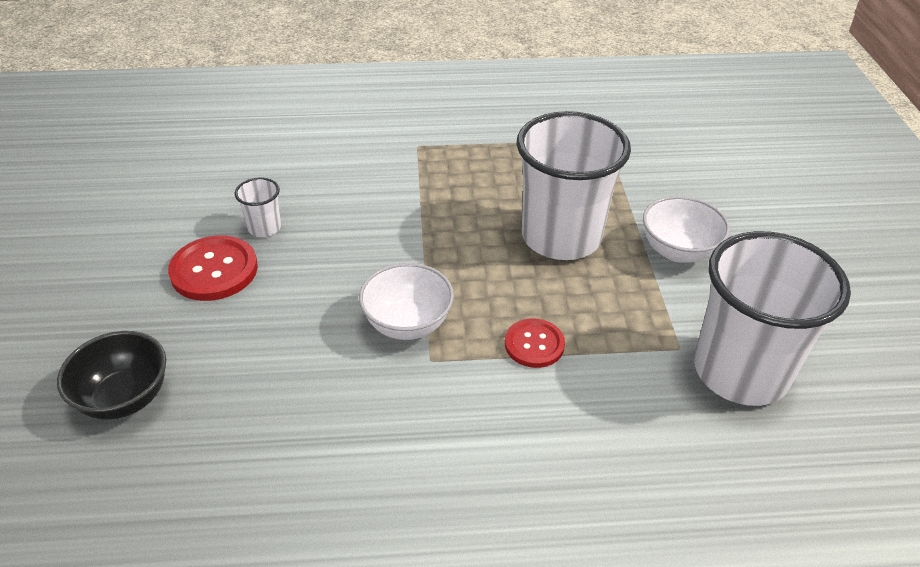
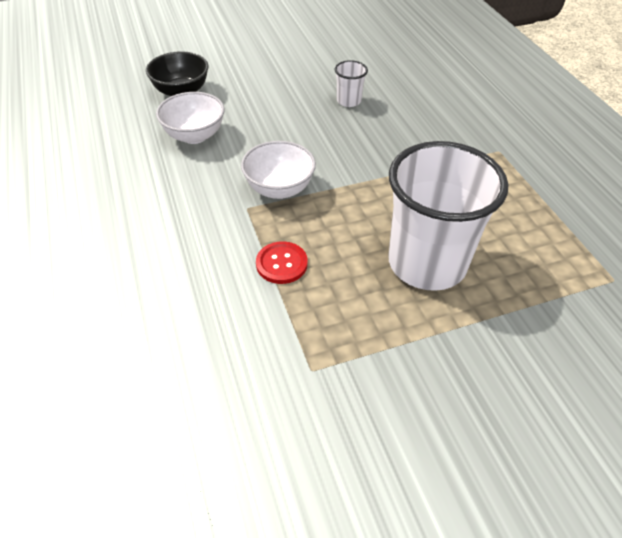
camera: 75 degrees right, 5 degrees up
(214, 270) = (297, 92): red button -> none
(678, 251) = (456, 360): white bowl -> white bowl (194, 136)
(740, 372) = (295, 425): white cup -> none

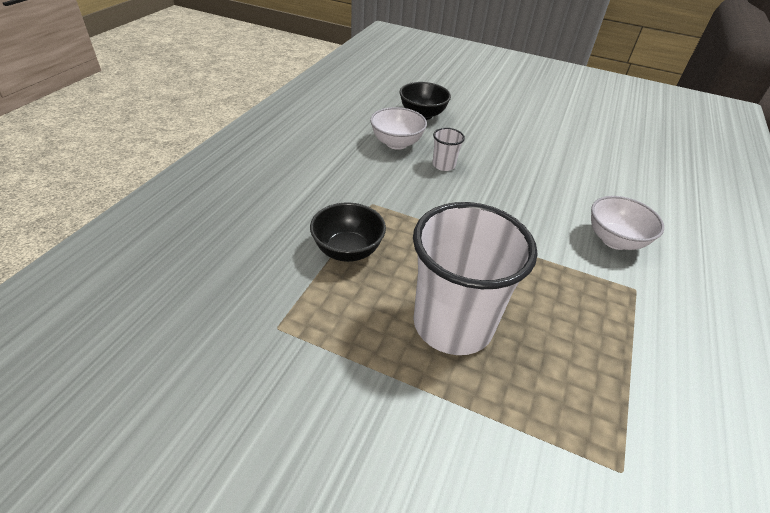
camera: 40 degrees right, 5 degrees down
(279, 189) = (409, 205): white bowl -> white bowl (614, 240)
(281, 264) = (347, 250): red button -> black bowl
(349, 101) = (539, 180): white cup -> white cup (443, 165)

